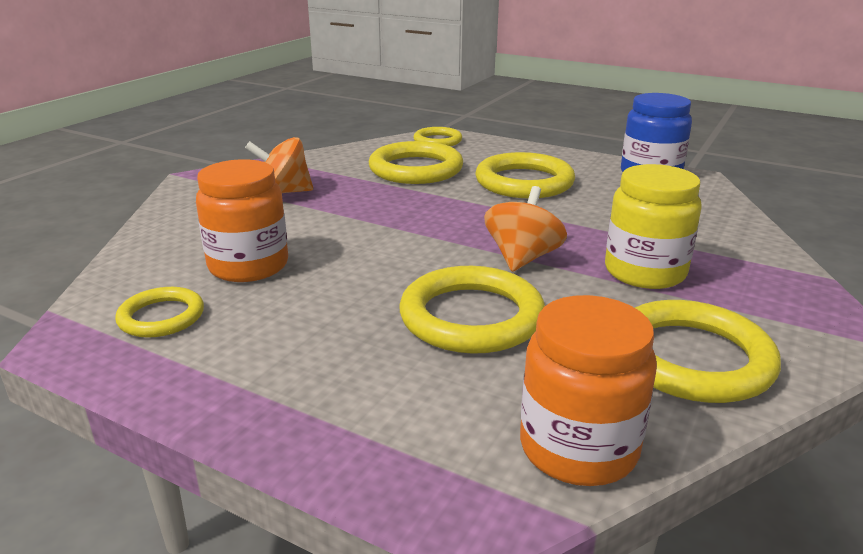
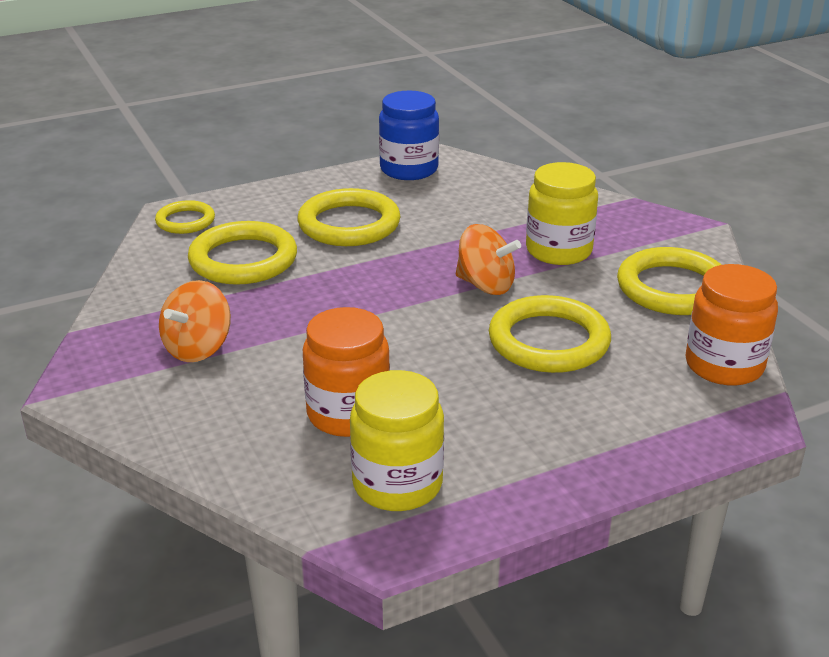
camera: 55 degrees left, 5 degrees up
(161, 317) = (397, 484): yellow ring -> yellow jar
(522, 258) = (485, 285): orange spinning top -> orange spinning top turned 150 degrees clockwise

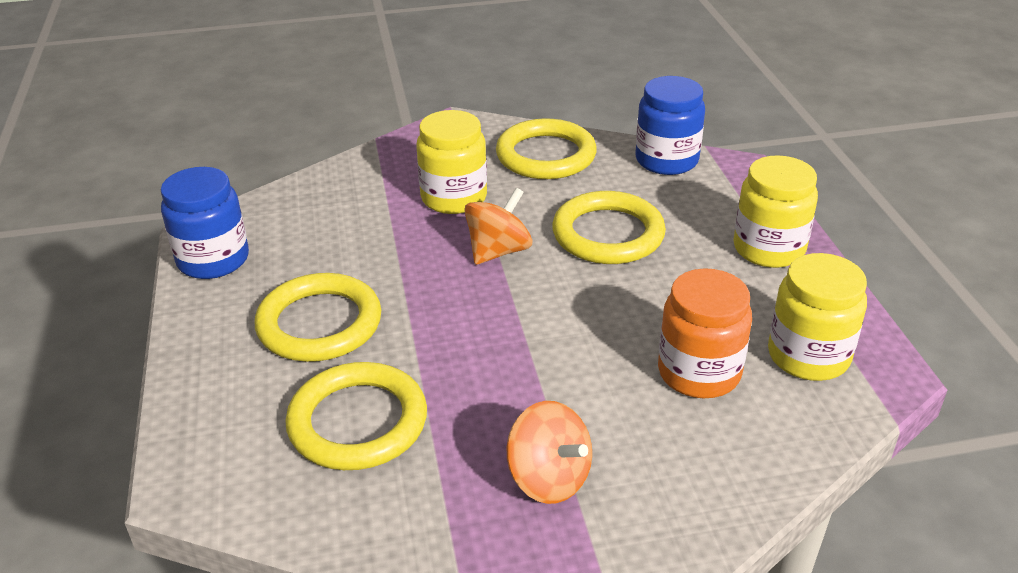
camera: 75 degrees left, 5 degrees up
(185, 221) = (218, 472): yellow ring -> none
(583, 450) = (768, 249): none -> yellow jar
(724, 365) = (666, 160): orange jar -> blue jar

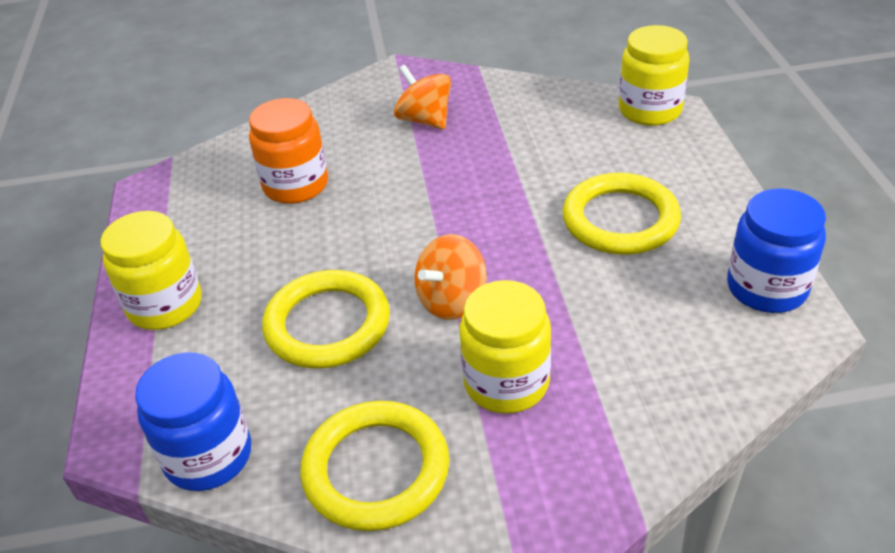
camera: 175 degrees left, 5 degrees up
(358, 422) = (563, 147): yellow ring -> none
(808, 356) = (201, 199): yellow jar -> yellow jar (650, 110)

